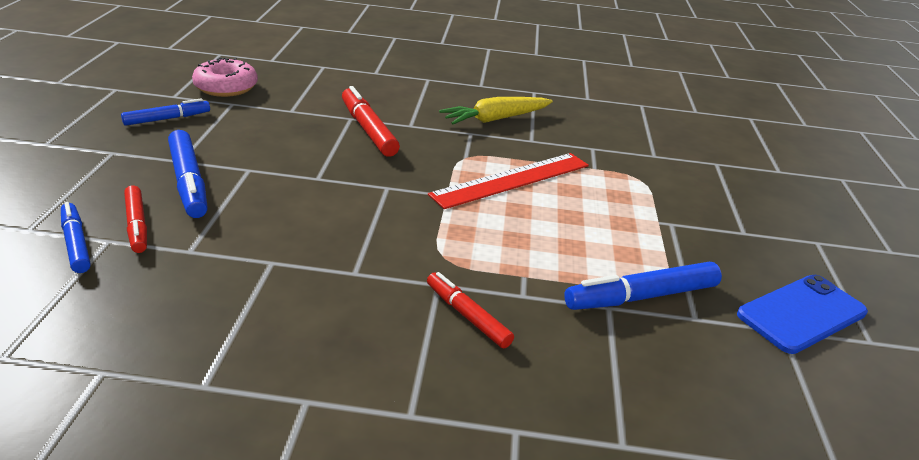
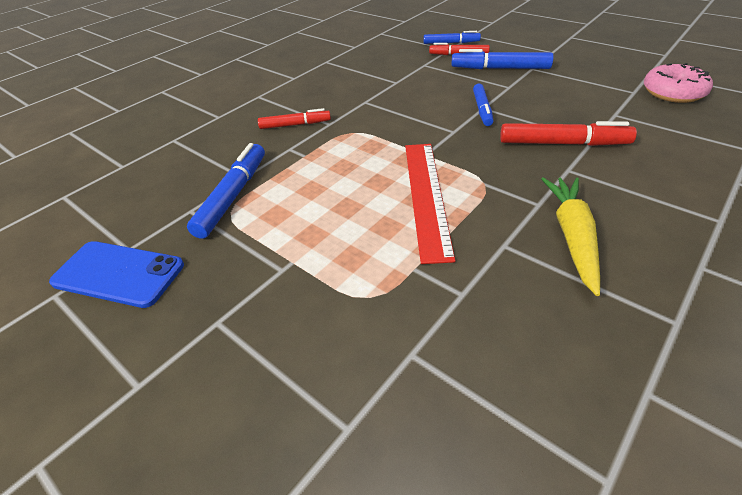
camera: 130 degrees right, 10 degrees up
(167, 119) = (603, 67): blue marker -> blue marker (482, 109)
(802, 314) = (118, 274): blue phone -> blue phone turned 75 degrees counterclockwise

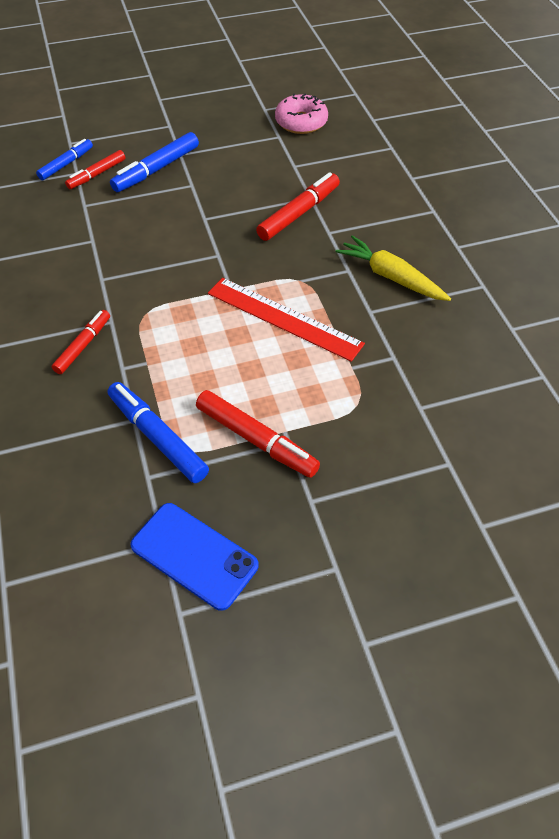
camera: 60 degrees left, 10 degrees up
(118, 274) = (194, 555): blue phone -> blue phone turned 75 degrees clockwise
(268, 249) = (256, 439): none -> red marker
(482, 109) = (207, 221): blue marker -> none

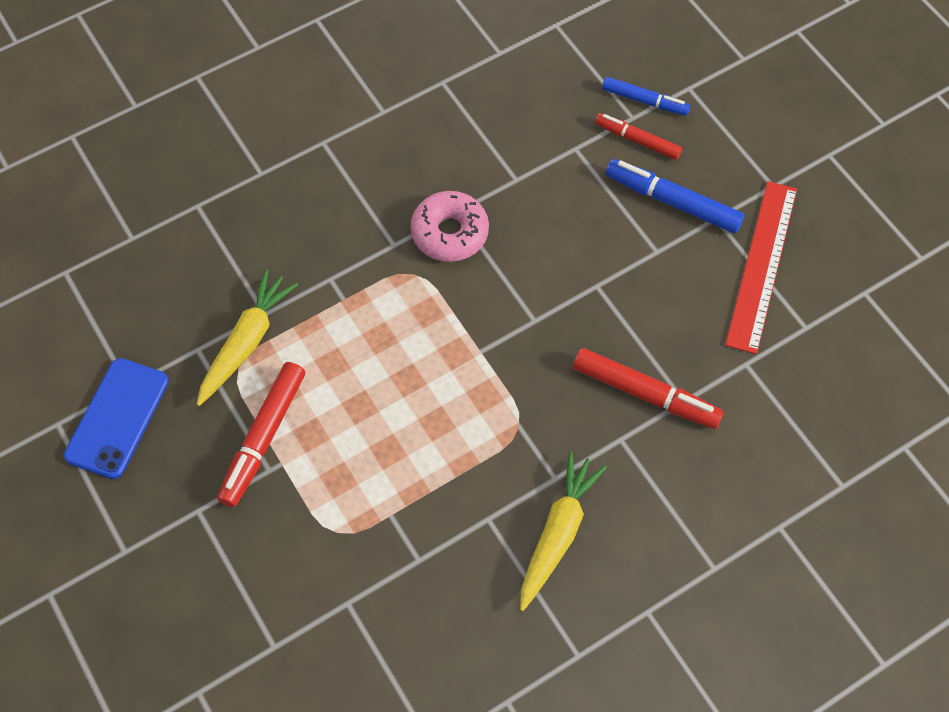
camera: 75 degrees right, 10 degrees up
(83, 345) = (351, 231): red marker -> none
(157, 437) = (246, 342): blue marker -> yellow carrot
(284, 318) = (448, 422): red ruler -> red ruler (761, 265)
(301, 122) = (853, 348): pink donut -> pink donut (450, 233)

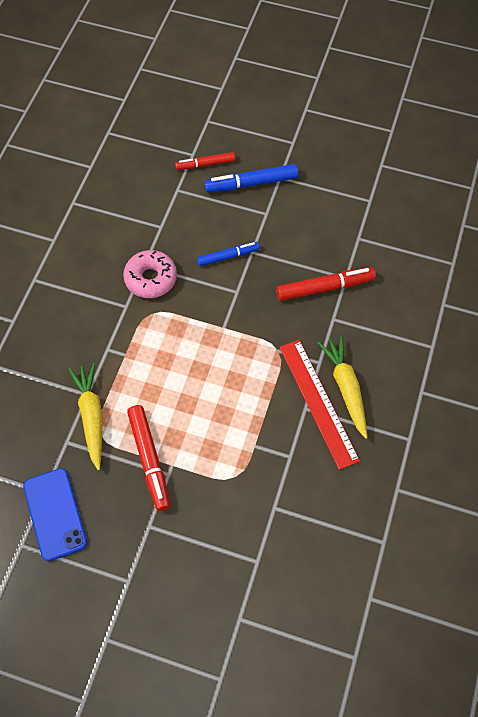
camera: 40 degrees left, 0 degrees up
(644, 101) = (191, 142): blue marker -> blue marker (228, 256)
(761, 265) = (322, 185): red ruler -> red ruler (318, 402)

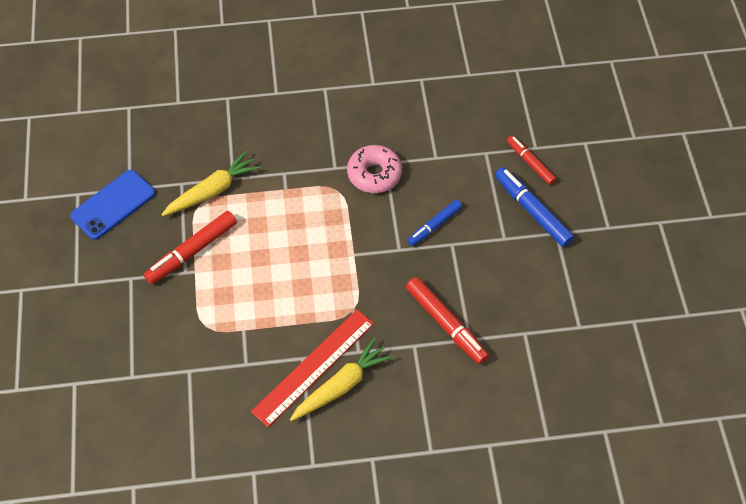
camera: 65 degrees right, 5 degrees down
(228, 256) = (434, 226): blue marker -> blue marker turned 90 degrees clockwise

